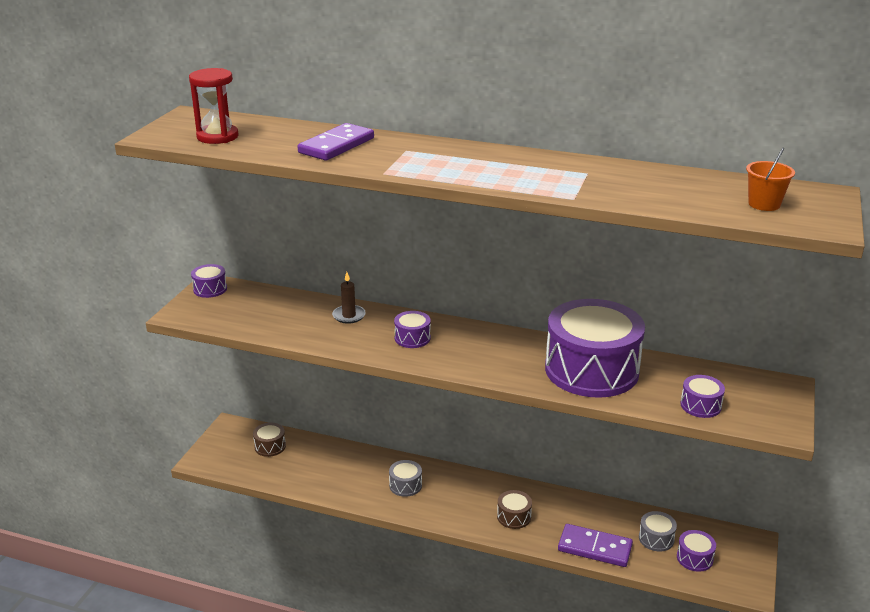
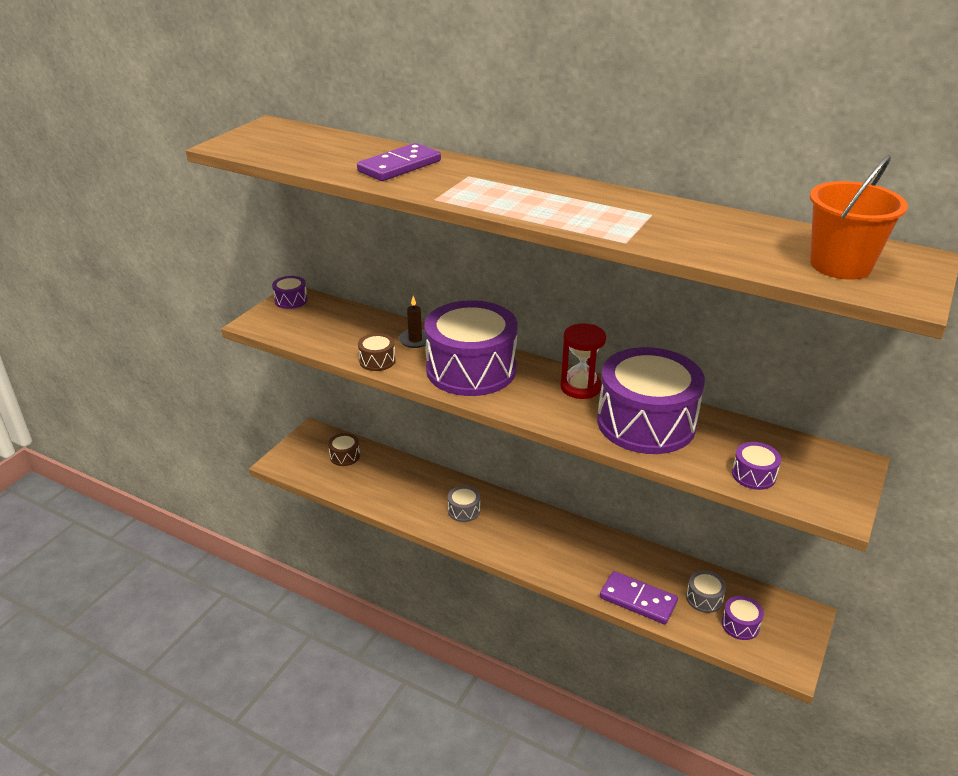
camera: 10 degrees right, 5 degrees up
(217, 136) = (286, 149): red hourglass -> red hourglass (580, 387)
(412, 338) = (471, 369): purple drum -> purple drum, size x2.46
(514, 517) = (563, 556): brown drum -> brown drum (377, 361)
(764, 204) = (840, 265): orange bucket -> orange bucket, size x1.68

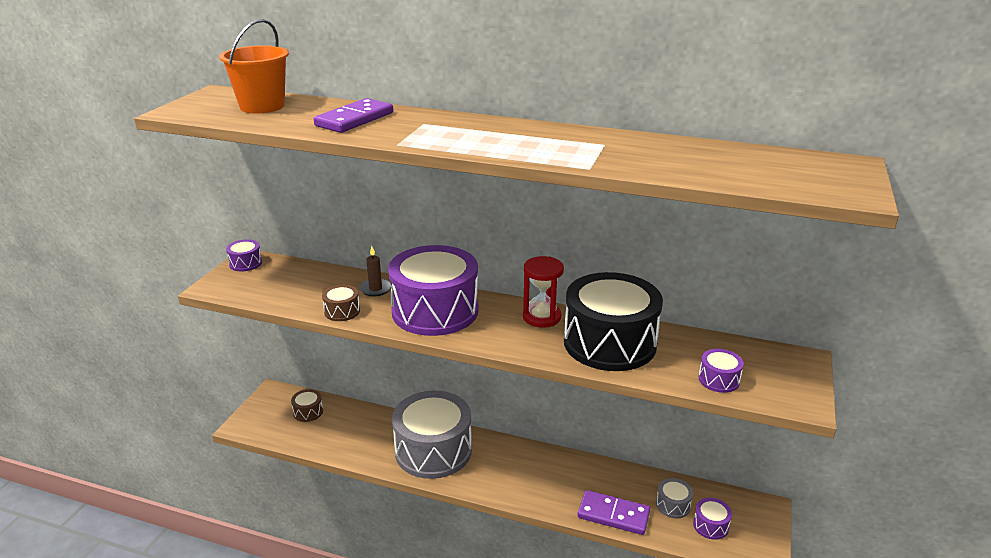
camera: 10 degrees left, 5 degrees down
(464, 510) = (433, 450): grey drum -> grey drum, size x2.46
(646, 422) = (609, 343): purple drum -> black drum
(840, 265) = (787, 174): orange bucket -> orange bucket (262, 106)

